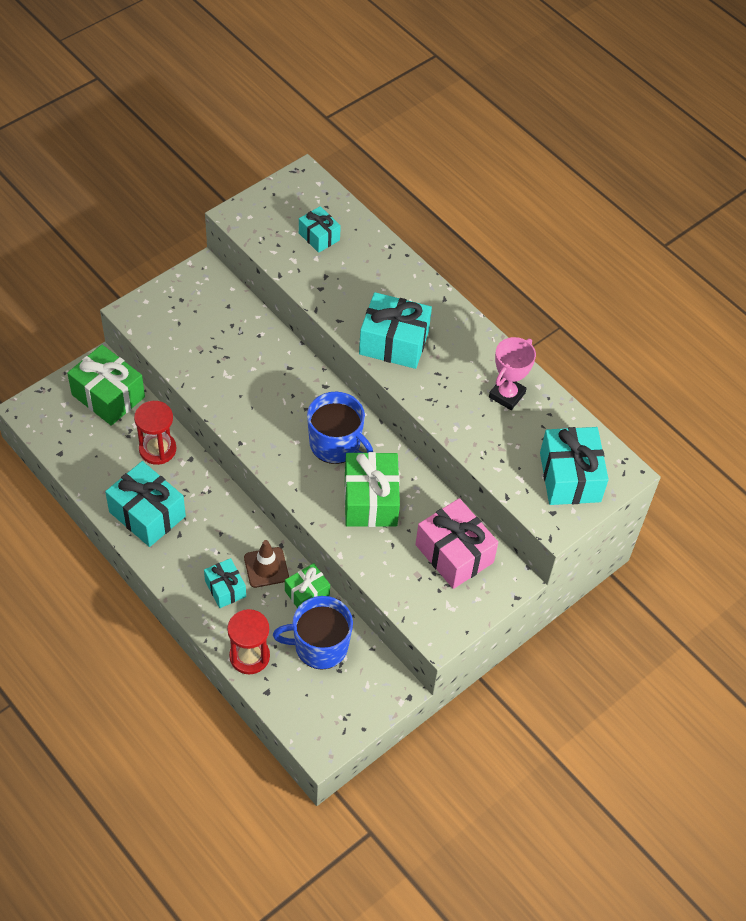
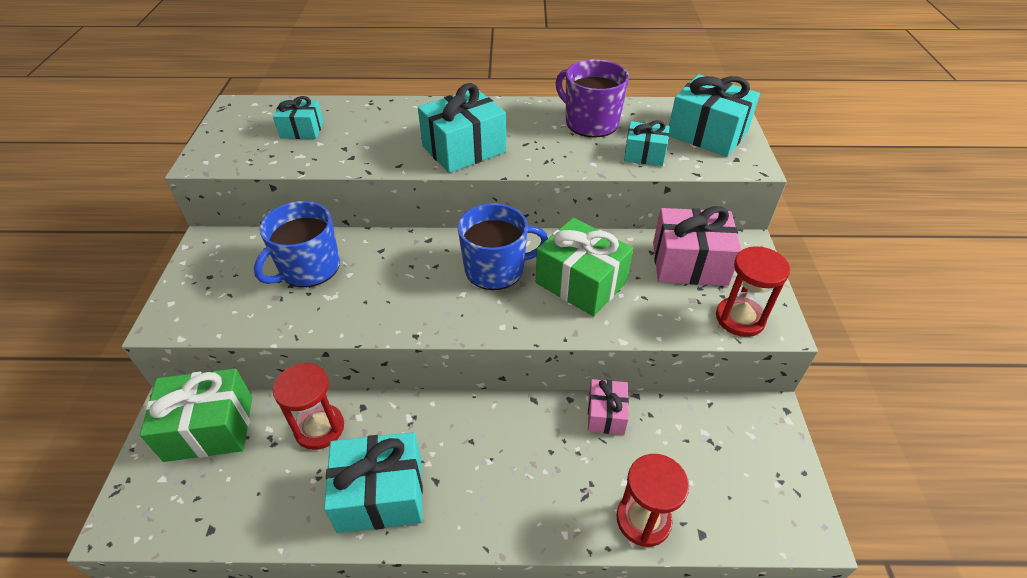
camera: 45 degrees left, 10 degrees down
(225, 588) = (540, 483): turquoise gift -> turquoise gift (644, 154)
(266, 567) = (547, 428): brown traffic cone -> none
(307, 593) = (606, 414): green gift -> pink gift
(319, 646) = (676, 445): blue mug -> blue mug (309, 268)
(425, 611) = (740, 318): none -> red hourglass
(507, 395) = (590, 122): pink trophy -> purple mug

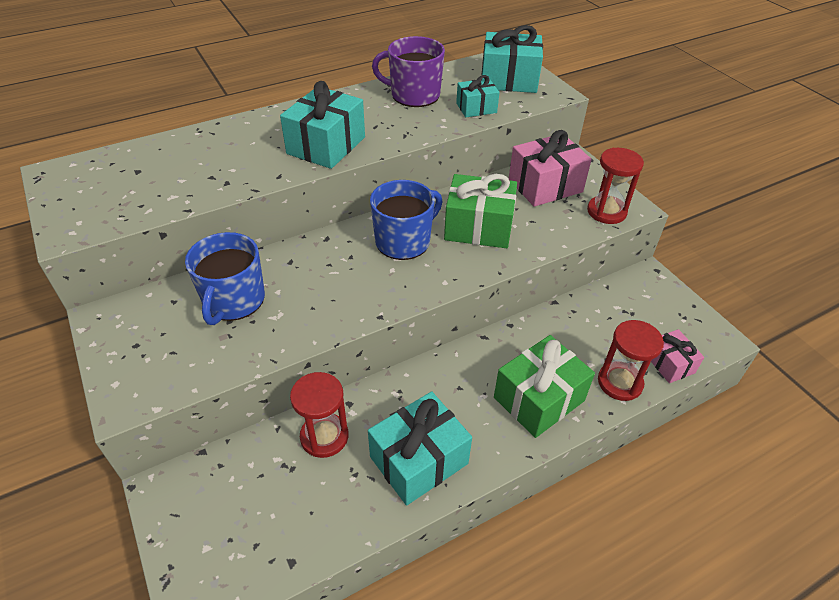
camera: 30 degrees left, 0 degrees up
(209, 428) = (217, 485): green gift -> green gift (539, 399)
(302, 130) = (151, 174): turquoise gift -> none
(606, 414) = (544, 324): pink gift -> pink gift (669, 364)

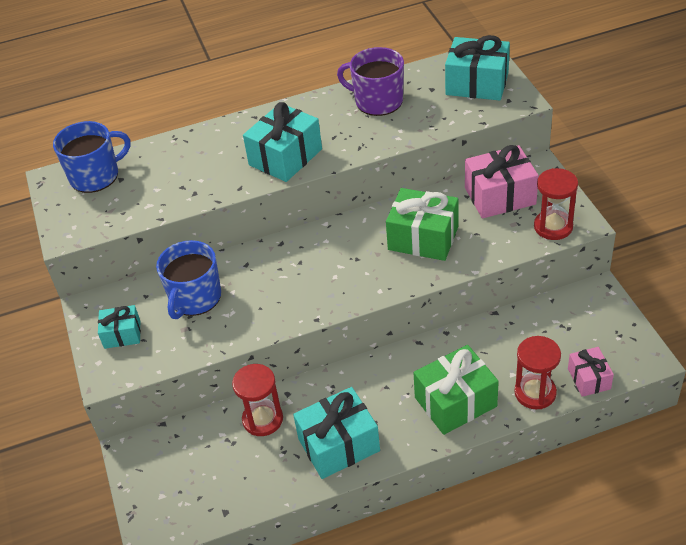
camera: 15 degrees right, 0 degrees up
(404, 241) = (350, 249): blue mug -> blue mug (95, 176)
(476, 108) = (435, 118): turquoise gift -> turquoise gift (122, 334)

